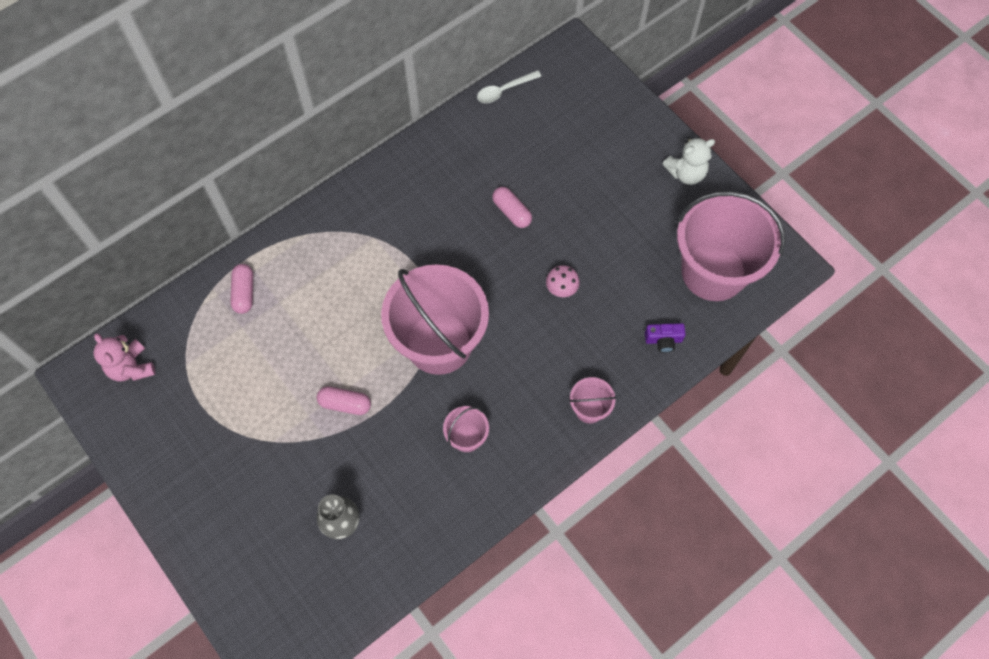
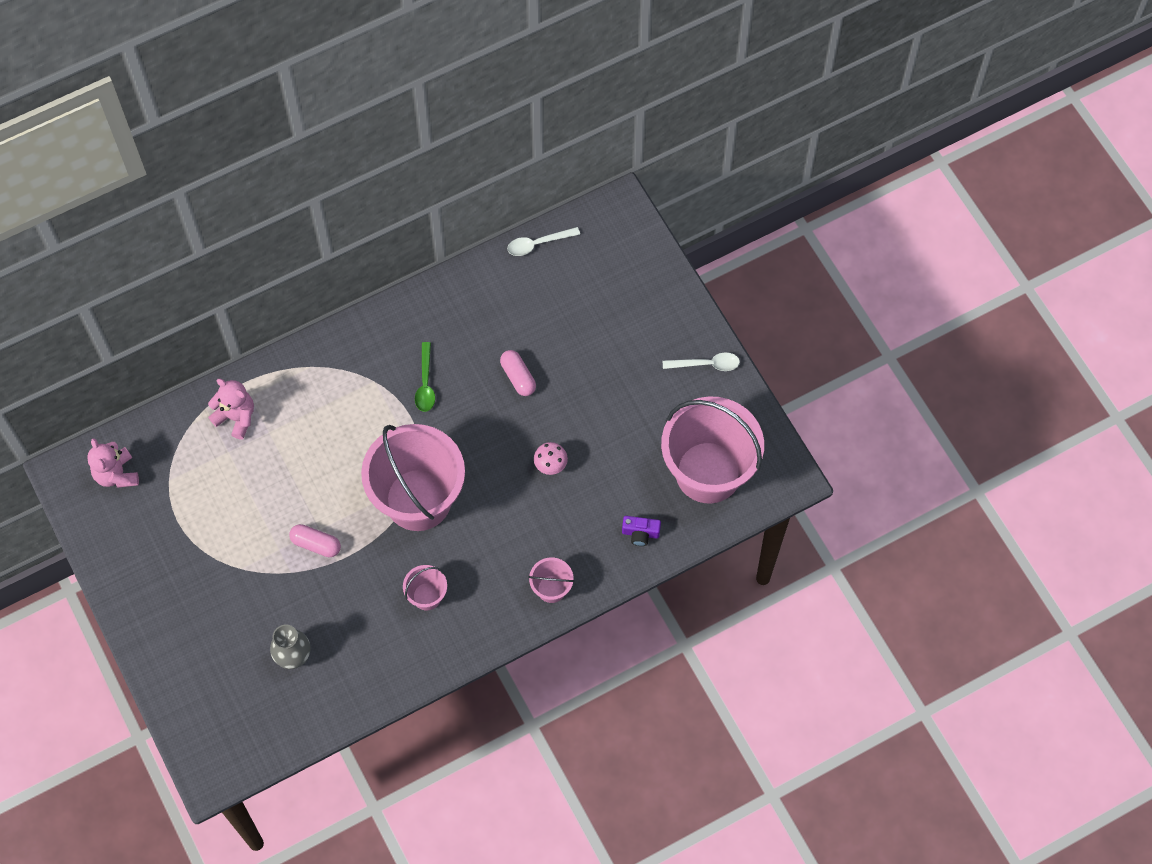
camera: 10 degrees right, 0 degrees up
(244, 293) = (236, 417): pink capsule -> pink teddy bear
(424, 232) = (425, 383): none -> green spoon
(686, 173) = (706, 364): white teddy bear -> white spoon

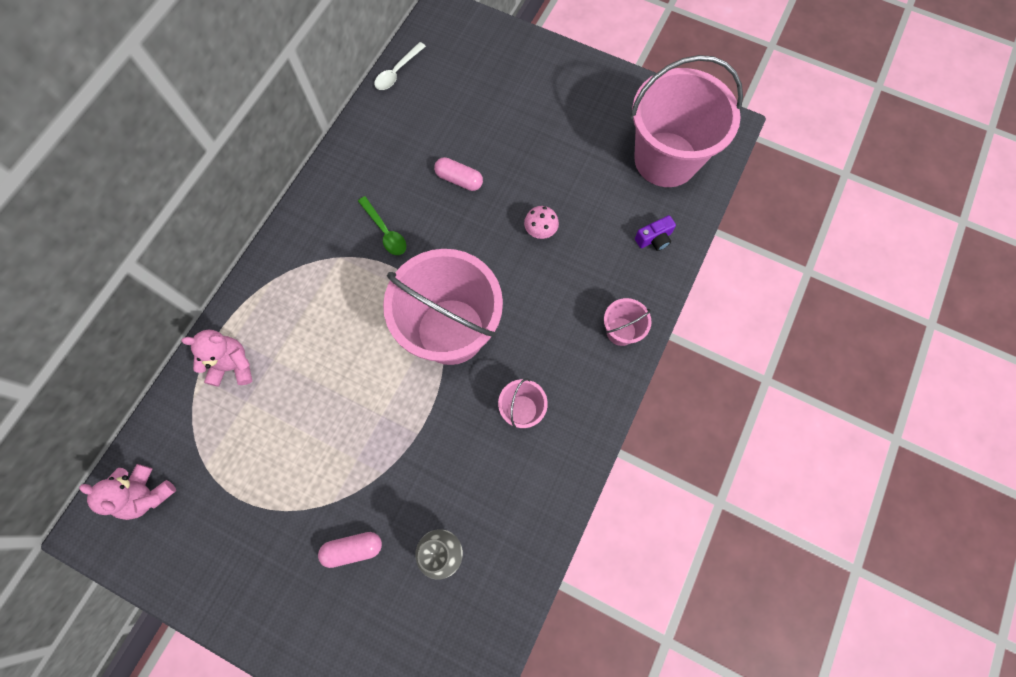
camera: 35 degrees left, 5 degrees up
(316, 544) = (388, 431): pink capsule -> pink capsule (353, 549)
(706, 364) = (597, 82): white spoon -> none

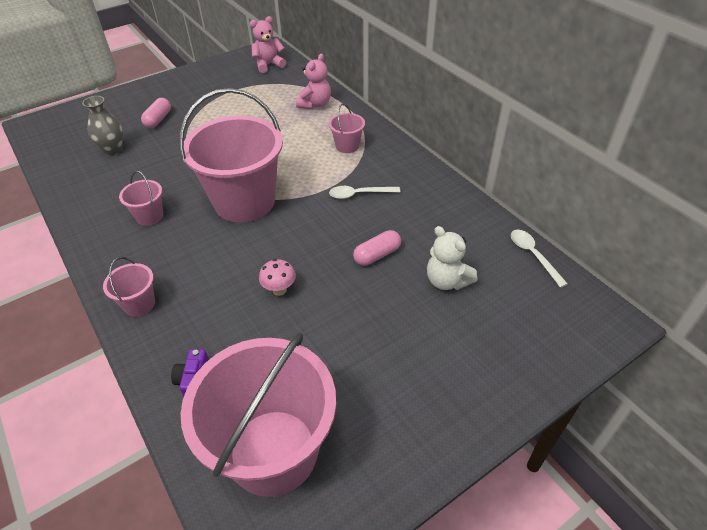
camera: 120 degrees right, 25 degrees down
(308, 283) = (347, 146): none -> pink bucket
(385, 231) = (359, 194): green spoon -> white spoon
(460, 119) = (447, 281): none -> white teddy bear

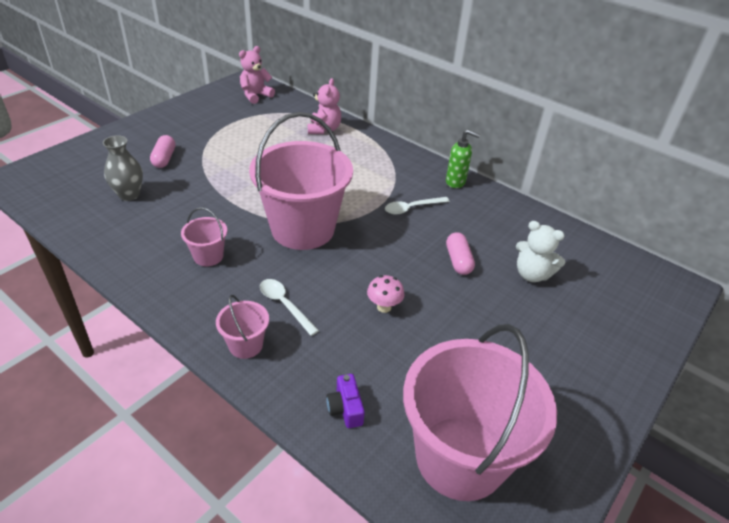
camera: 20 degrees left, 5 degrees down
(347, 146) = (376, 165): pink bucket -> none
(377, 255) = (458, 261): pink capsule -> pink capsule turned 45 degrees counterclockwise
(419, 172) = (456, 182): none -> green soap dispenser
(533, 255) = (591, 241): white spoon -> white spoon (284, 305)

